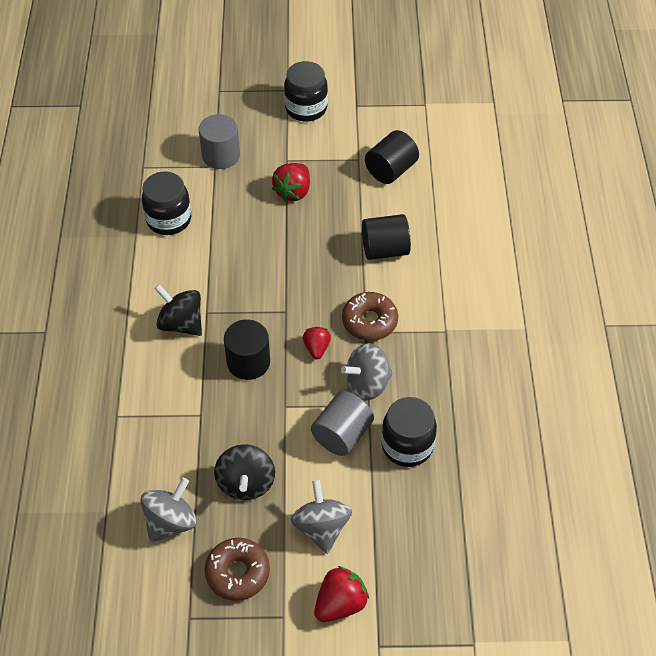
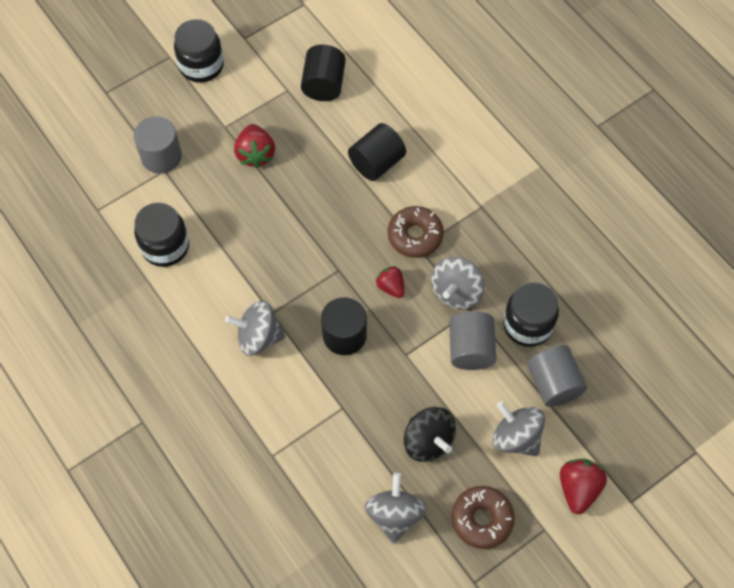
camera: 35 degrees left, 10 degrees up
(181, 323) = (258, 337): black spinning top -> grey spinning top
(390, 505) = (553, 383): none -> grey cylinder

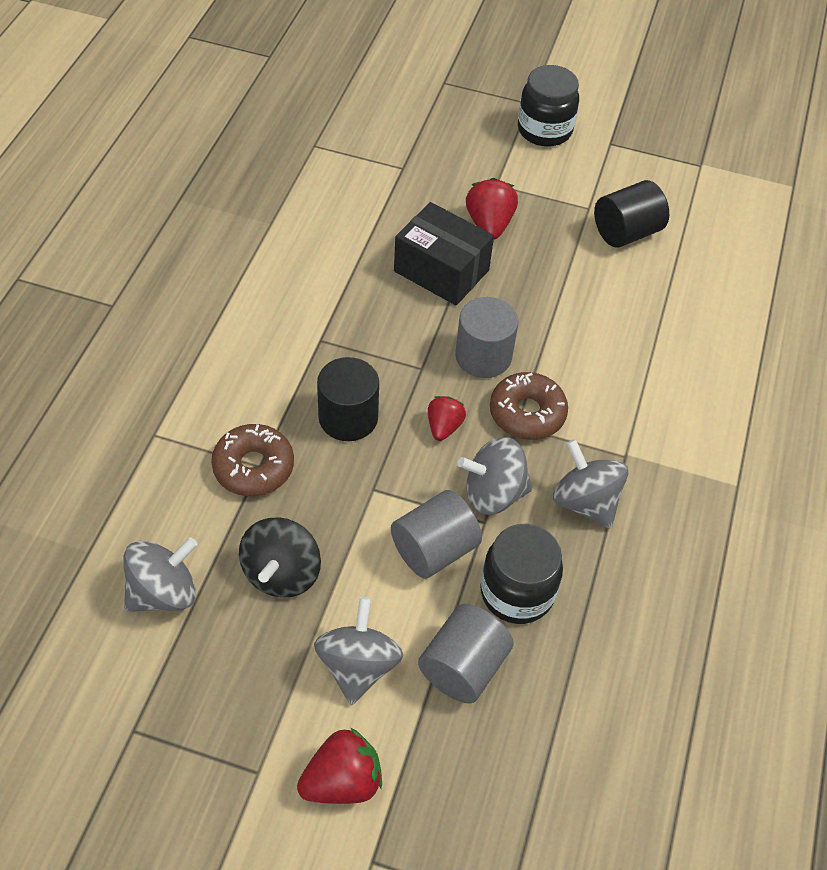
camera: 50 degrees right, 10 degrees down
(161, 156) = (415, 157): grey cylinder -> grey cylinder (483, 356)
(165, 246) = (320, 215): black jar -> none
(255, 154) = (489, 224): red strawberry -> red strawberry turned 135 degrees clockwise
(258, 337) = (283, 344): grey spinning top -> grey spinning top (585, 502)
(271, 207) = (441, 271): none -> black box
(376, 162) = (581, 328): black cylinder -> none
(482, 519) = (222, 690): brown donut -> brown donut (253, 467)

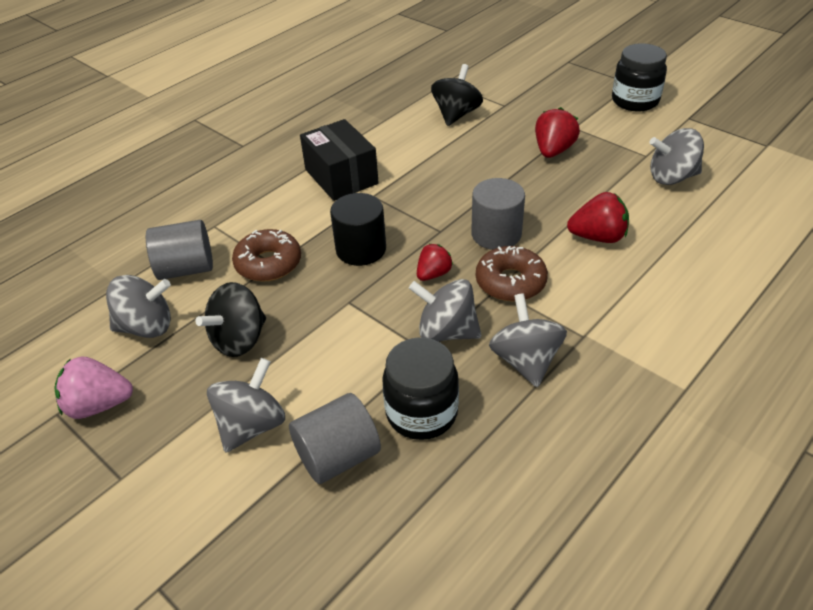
camera: 30 degrees right, 10 degrees down
(175, 703) = (99, 405): none -> pink strawberry
(342, 781) = (179, 511): red strawberry -> red strawberry (598, 237)
(354, 195) = (456, 114): none -> black spinning top
(434, 549) = (370, 358): grey cylinder -> grey cylinder (186, 269)
(441, 271) = (495, 172): black box -> black box (341, 176)
(626, 232) = (671, 177): black cylinder -> grey spinning top

